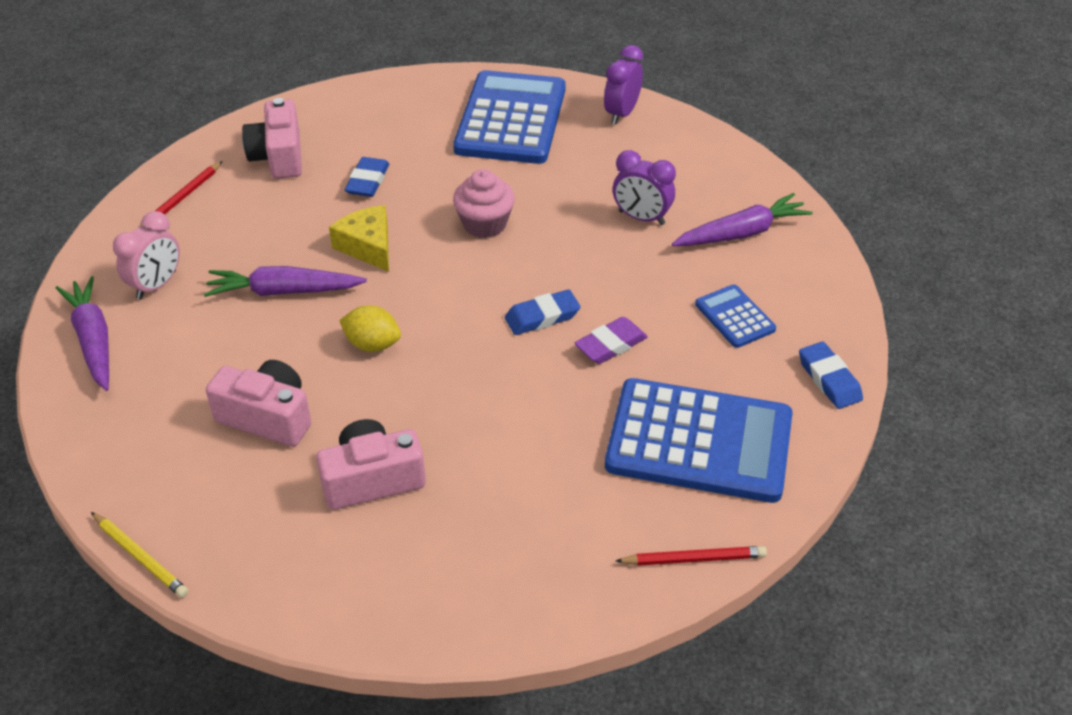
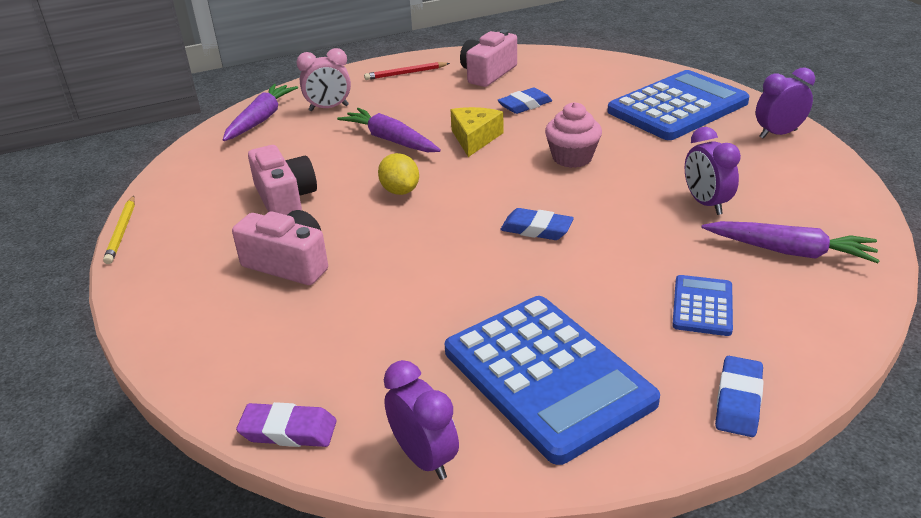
camera: 45 degrees right, 10 degrees down
(611, 345) = (565, 272): purple eraser -> purple eraser (288, 430)
(694, 559) = (424, 457): red pencil -> purple clock

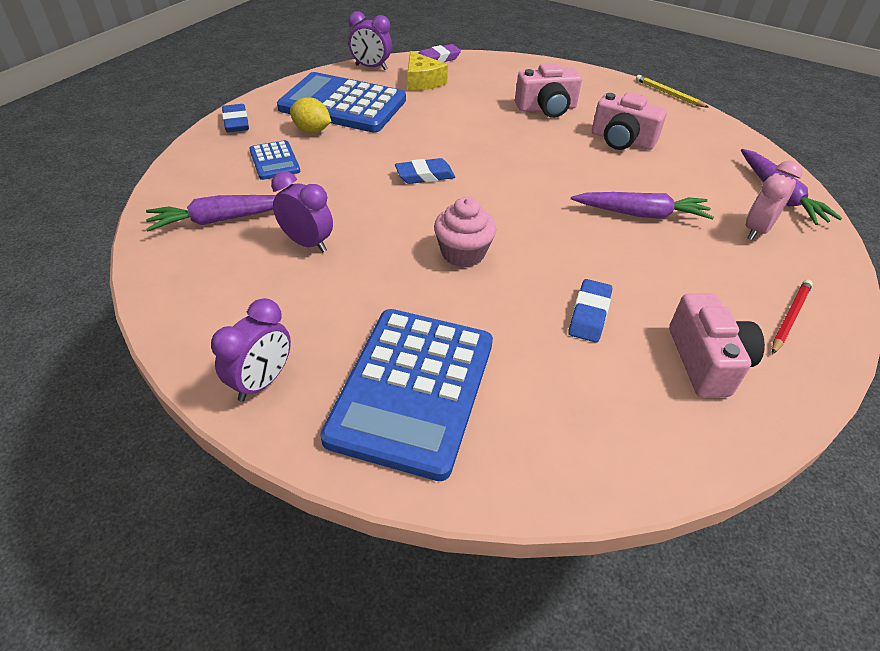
camera: 140 degrees right, 10 degrees up
(400, 191) = (558, 171): yellow lemon -> yellow lemon (312, 130)
(475, 138) = (575, 244): yellow cheese -> yellow cheese (422, 81)

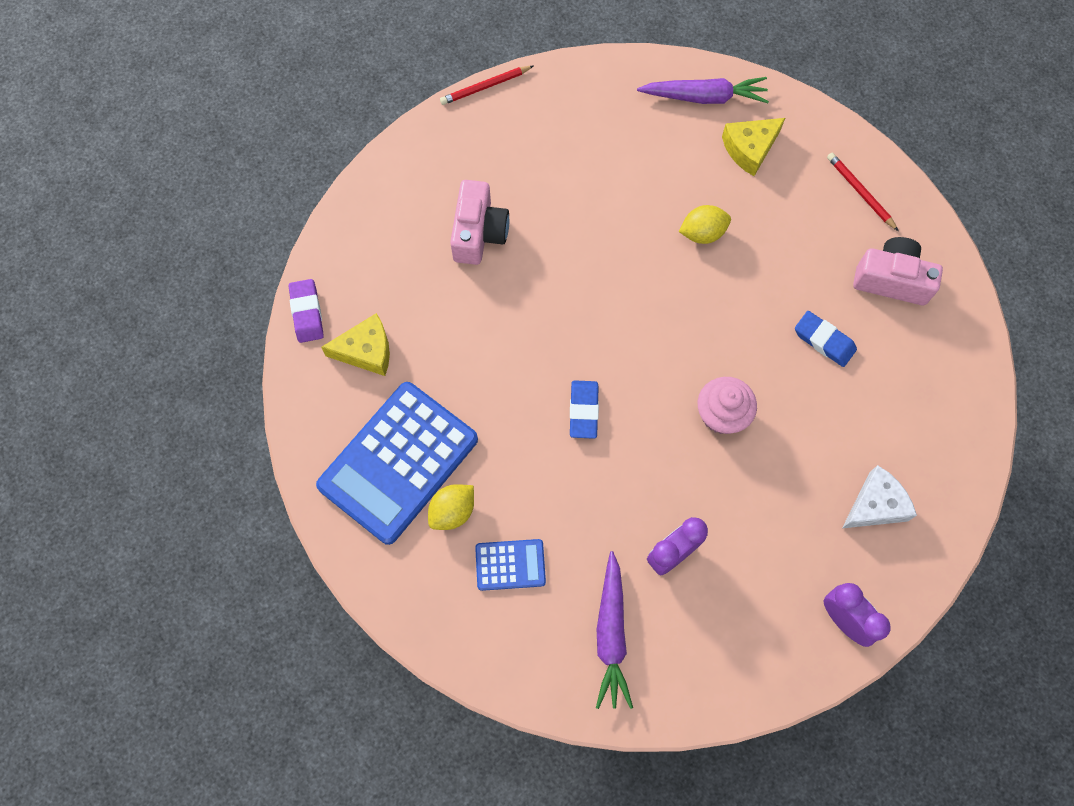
camera: 70 degrees left, 25 degrees up
(236, 122) = (406, 599): blue eraser -> none
(371, 67) = (304, 404): purple clock -> none
(412, 389) = (875, 505): blue calculator -> white cheese
(622, 140) = (570, 186): pink camera -> none
(641, 214) = (702, 233): purple carrot -> yellow lemon
(668, 94) = (485, 87): yellow pencil -> red pencil
(756, 230) = (749, 149): pink clock -> yellow cheese

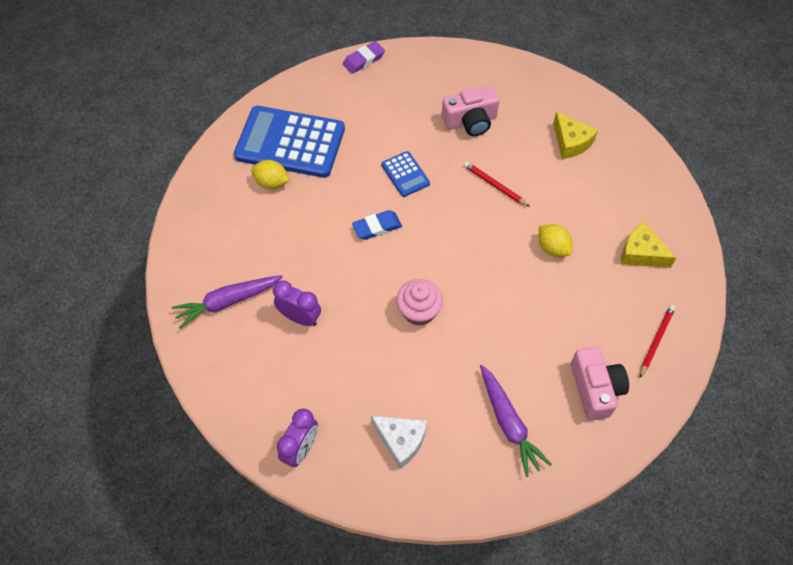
camera: 65 degrees right, 10 degrees down
(366, 351) = (355, 98): yellow cheese -> yellow cheese (571, 142)
(485, 87) = (579, 83): red pencil -> red pencil (494, 185)
(510, 565) = (250, 227): blue calculator -> blue calculator (405, 174)
(704, 97) = (663, 209): purple carrot -> purple carrot (509, 423)
(824, 341) = (515, 358): blue eraser -> none

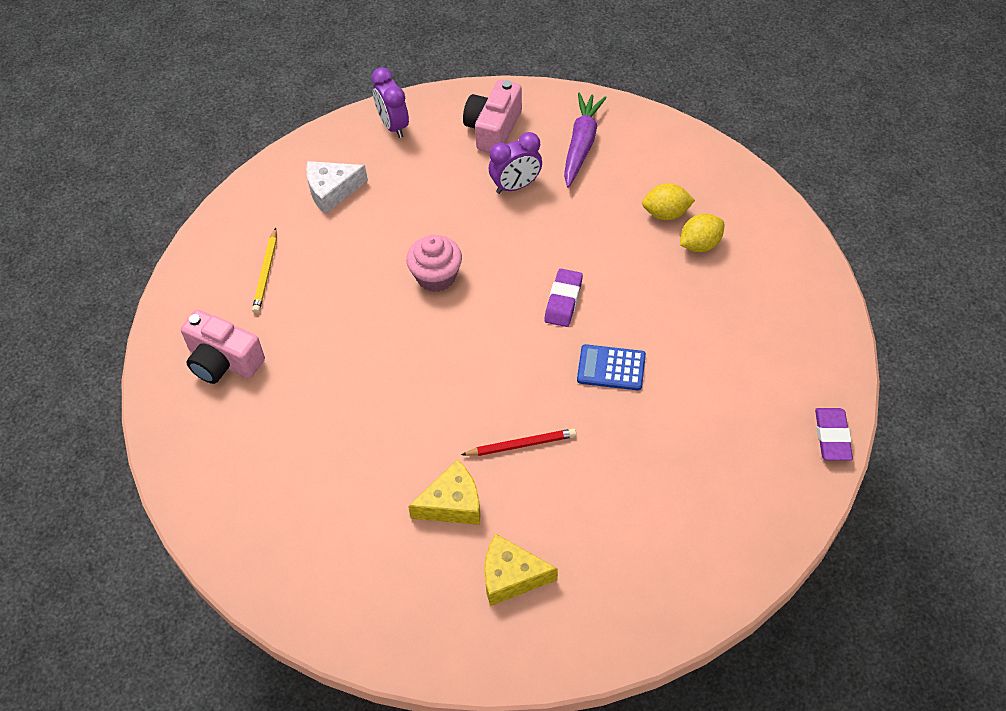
camera: 130 degrees right, 5 degrees down
(290, 142) = (746, 289): blue calculator -> none
(377, 227) = (563, 301): blue eraser -> purple eraser
(470, 121) = (635, 486): pink camera -> pink camera (493, 129)
(509, 423) = (266, 273): purple carrot -> yellow pencil
(552, 248) = (393, 441): yellow lemon -> yellow lemon (666, 213)
(641, 253) = (305, 524): yellow cheese -> yellow cheese (452, 504)
(656, 340) = (209, 452): red pencil -> none

